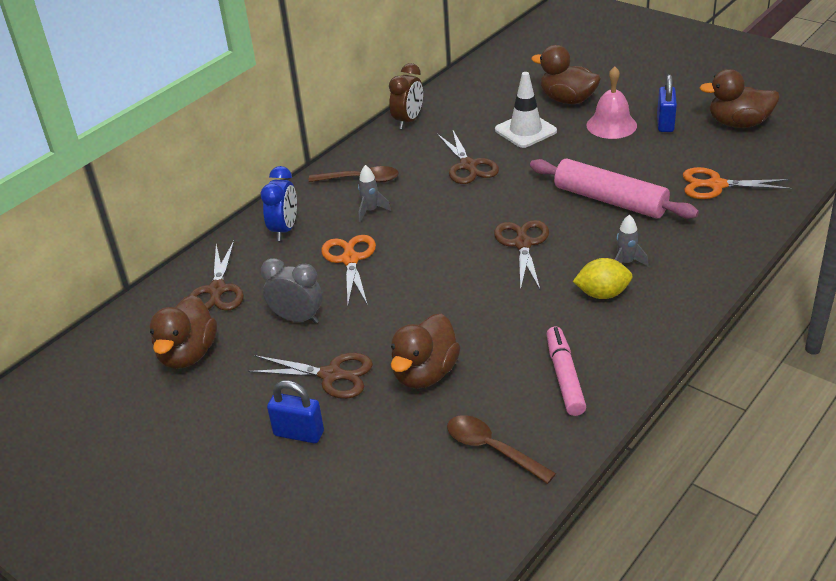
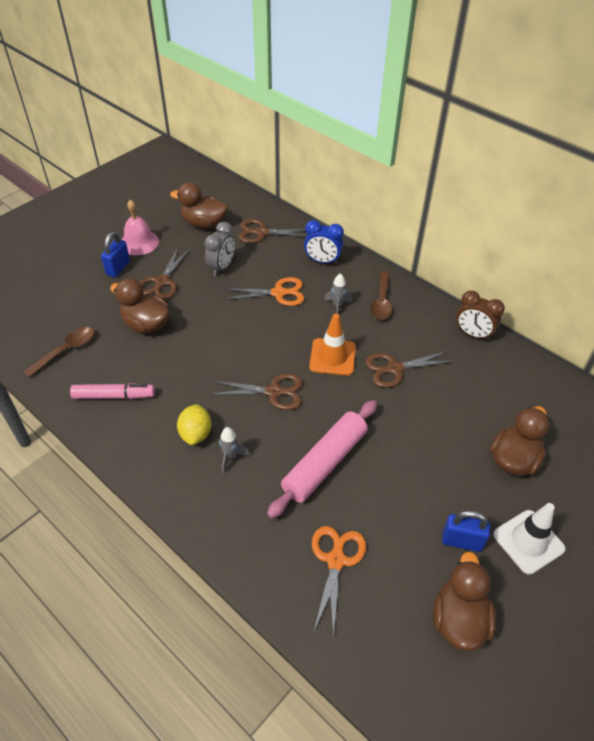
camera: 90 degrees right, 10 degrees up
(459, 207) = (332, 357): none -> orange traffic cone
(525, 130) = (452, 416): white traffic cone -> white traffic cone (528, 541)
(611, 125) = (460, 489): pink bell -> pink bell (139, 242)

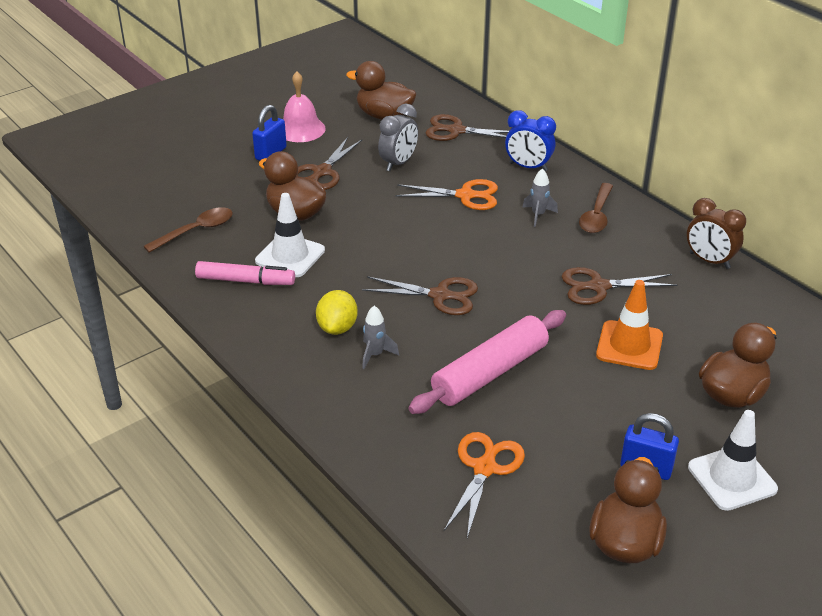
camera: 10 degrees right, 10 degrees down
(147, 367) = (290, 256): none -> white traffic cone
(332, 357) = (521, 267): orange traffic cone -> orange traffic cone (629, 345)

